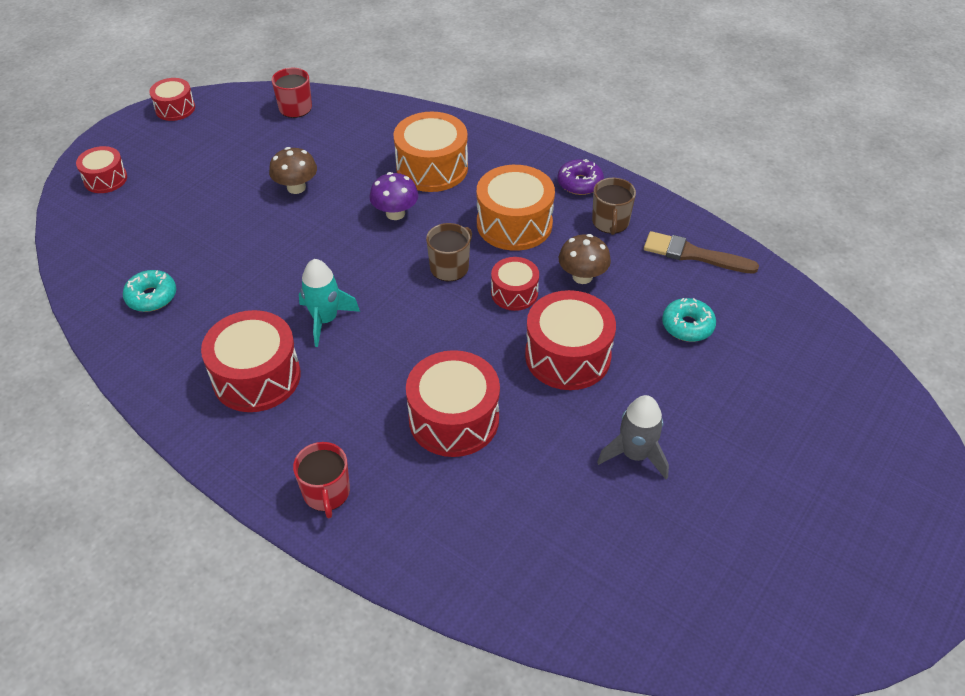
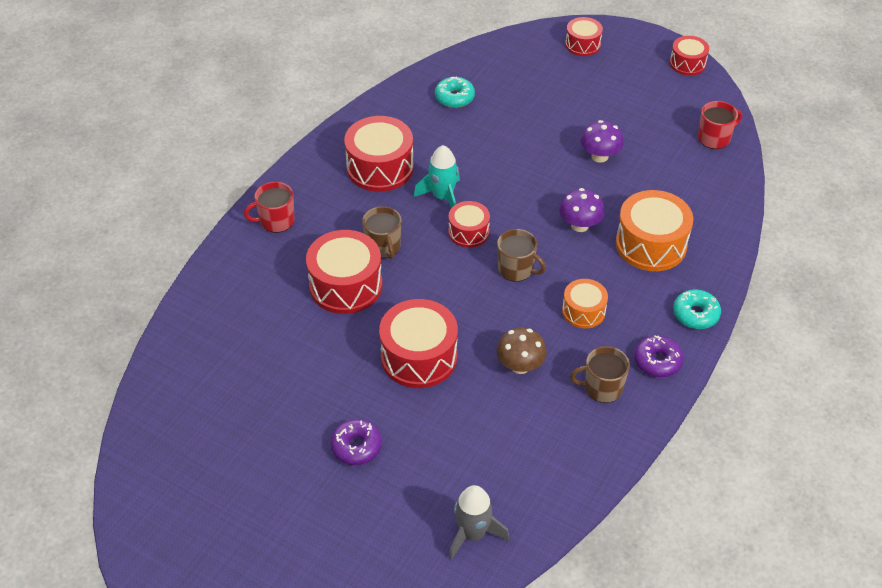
camera: 85 degrees right, 0 degrees up
(296, 187) = (599, 156): brown mushroom -> purple mushroom
(396, 379) = (383, 247): none -> brown mug
(514, 224) = (583, 311): orange drum -> orange drum, size x0.58
(514, 293) = (491, 316): red drum -> red drum (468, 232)
(635, 454) = (314, 405): grey rocket -> grey rocket (472, 534)
(687, 326) = (466, 448): turquoise donut -> turquoise donut (695, 314)
(691, 416) = (356, 447): none -> purple donut
(694, 254) = (567, 458): brown brush -> none

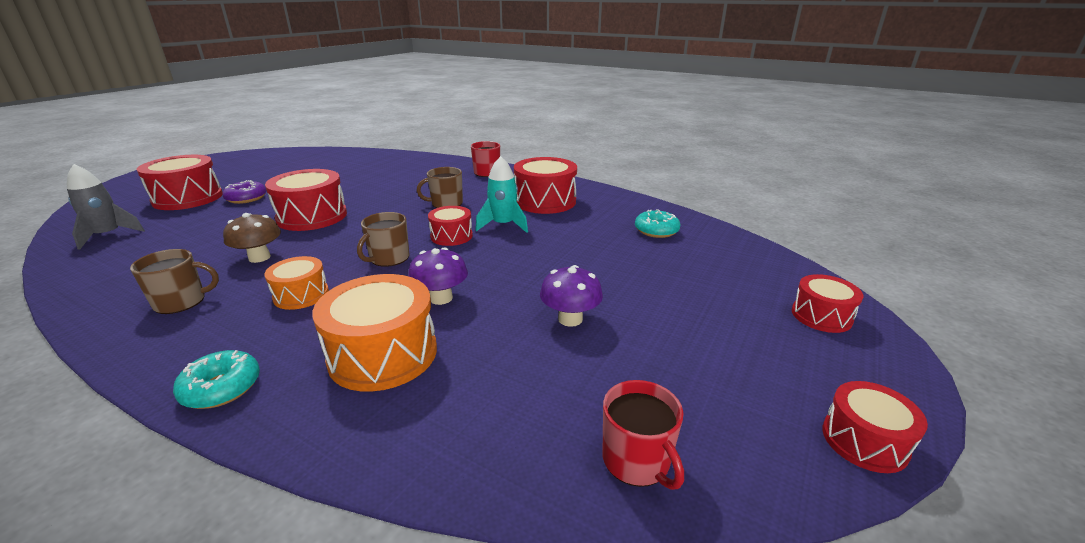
camera: 90 degrees right, 20 degrees down
(346, 285) = (408, 192): red drum -> red drum (188, 198)
(602, 388) = (181, 302): brown mug -> brown mug turned 75 degrees clockwise
(657, 361) = (175, 344): purple donut -> none

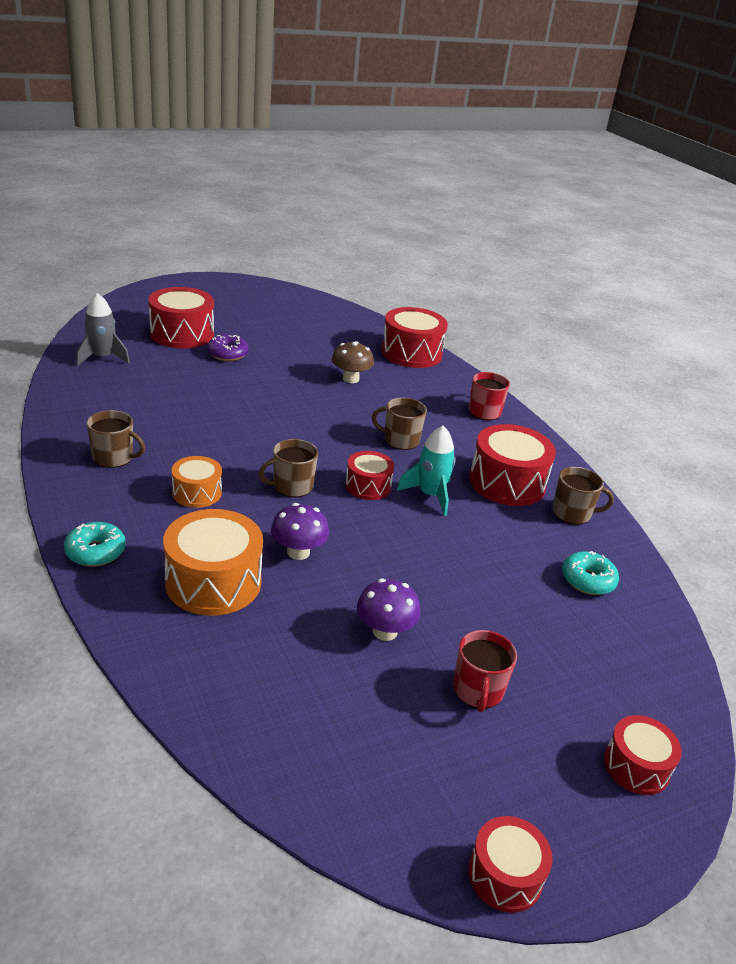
camera: 30 degrees right, 5 degrees up
(259, 257) = (193, 436): brown mushroom -> brown mushroom (350, 379)
(312, 216) = (265, 403): red drum -> red drum (411, 353)
(603, 202) = (572, 513): none -> brown mug
(637, 460) = (309, 770): red mug -> red mug (478, 691)

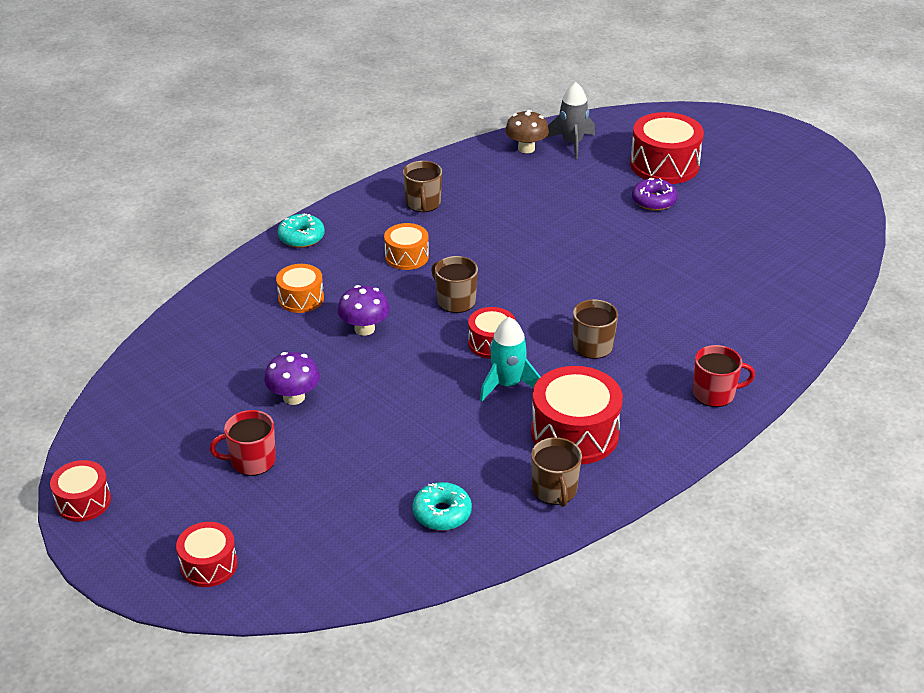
camera: 75 degrees right, 5 degrees up
(213, 582) = (301, 298): orange drum -> orange drum, size x0.58
(350, 379) = (687, 286): brown mushroom -> brown mushroom (526, 148)
(411, 353) = (798, 313): red drum -> none

